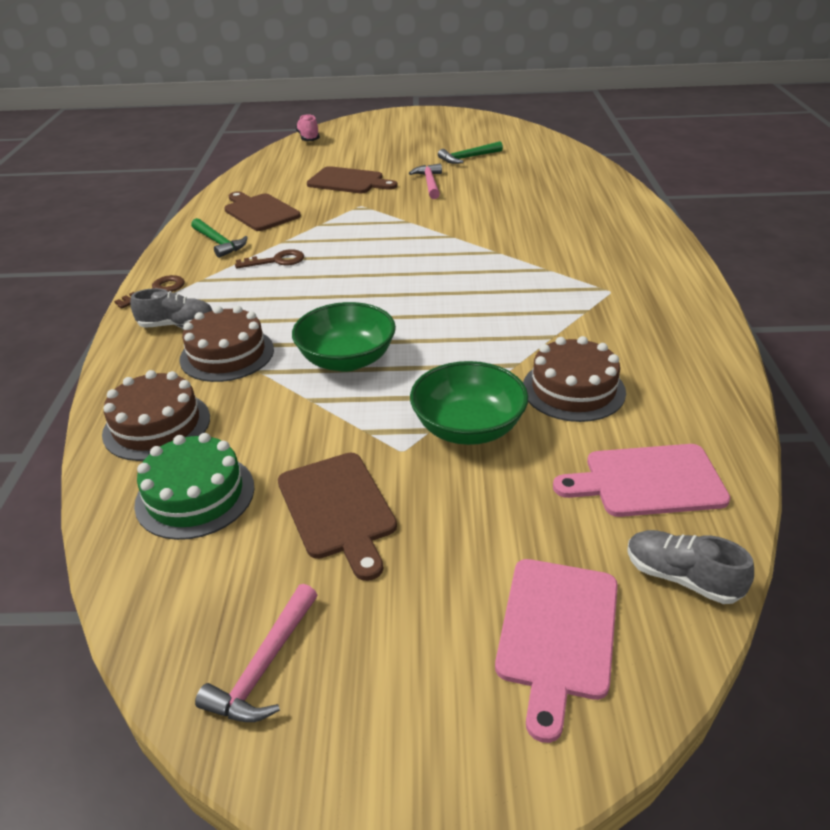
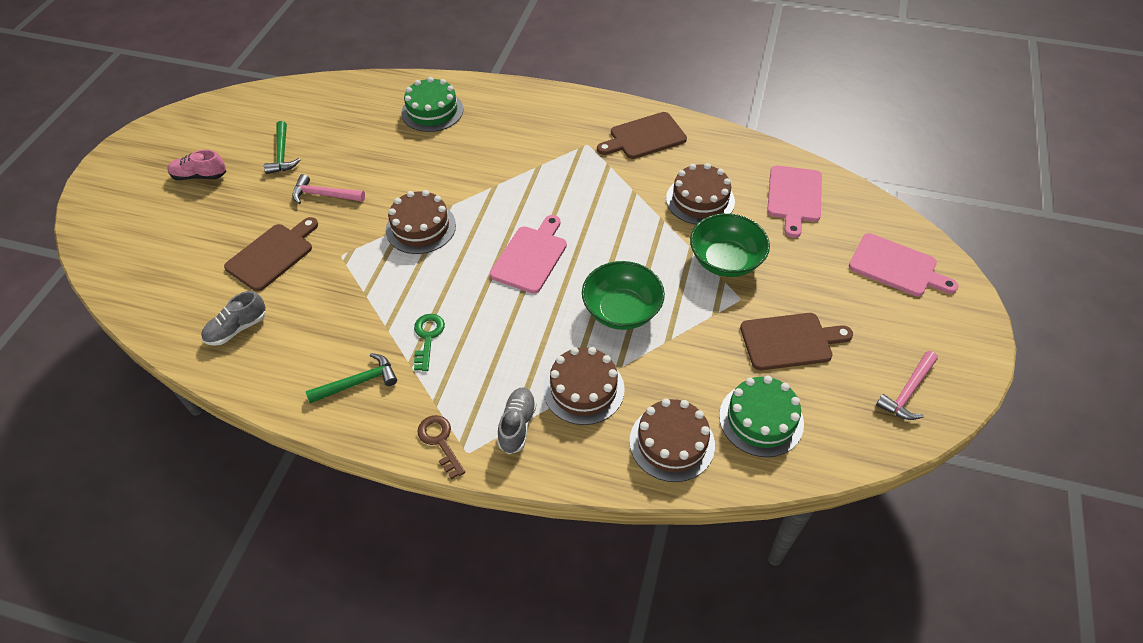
camera: 75 degrees left, 15 degrees up
(260, 212) = (300, 340): brown cutting board -> brown cutting board (644, 137)
(264, 666) = (908, 391): pink hammer -> pink hammer turned 90 degrees clockwise
(276, 261) = (428, 337): brown key -> green key
(308, 138) = (106, 270): pink shoe -> pink shoe (200, 176)
(403, 290) = (531, 257): none -> pink cutting board
(414, 229) = (421, 227): none -> brown cake
(583, 201) = (432, 111): none -> green cake
(681, 577) = (866, 210): grey shoe -> grey shoe (237, 328)

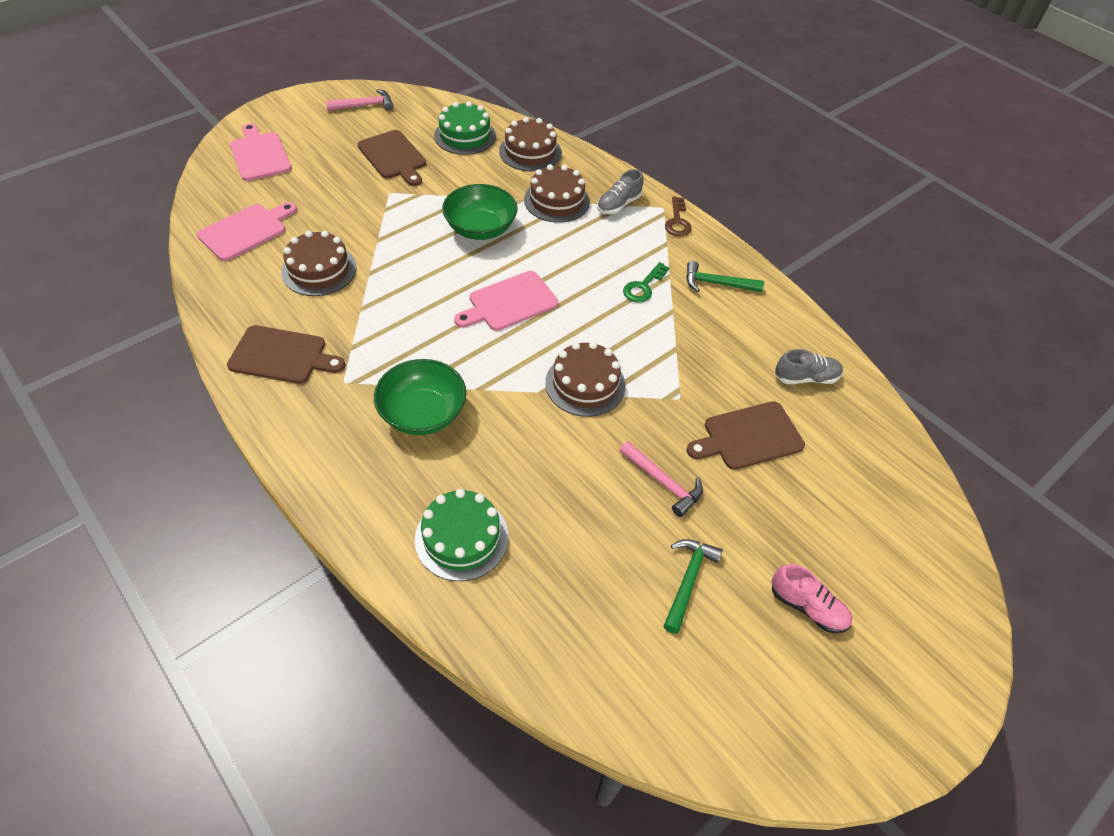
camera: 150 degrees left, 0 degrees up
(725, 260) = (365, 219): green bowl -> green bowl (423, 413)
(790, 341) = (393, 157): brown cutting board -> brown cutting board turned 150 degrees counterclockwise

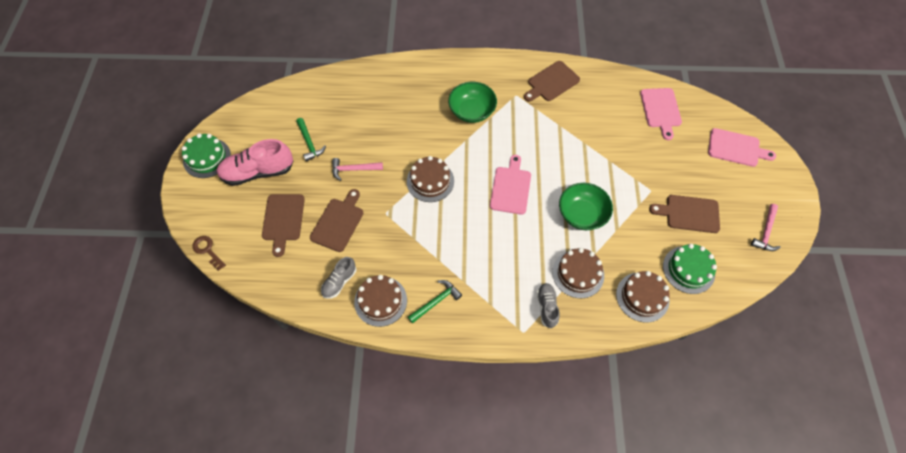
camera: 135 degrees right, 10 degrees up
(319, 270) = (603, 124): brown cake -> brown cake (380, 301)
(461, 538) = (400, 88): green cake -> green cake (207, 158)
(643, 287) = (467, 260): green key -> none
(677, 221) = (504, 329): brown key -> brown key (207, 250)
(807, 607) = (258, 172): pink shoe -> pink shoe, size x1.79
(821, 502) = (283, 220): none -> brown cutting board

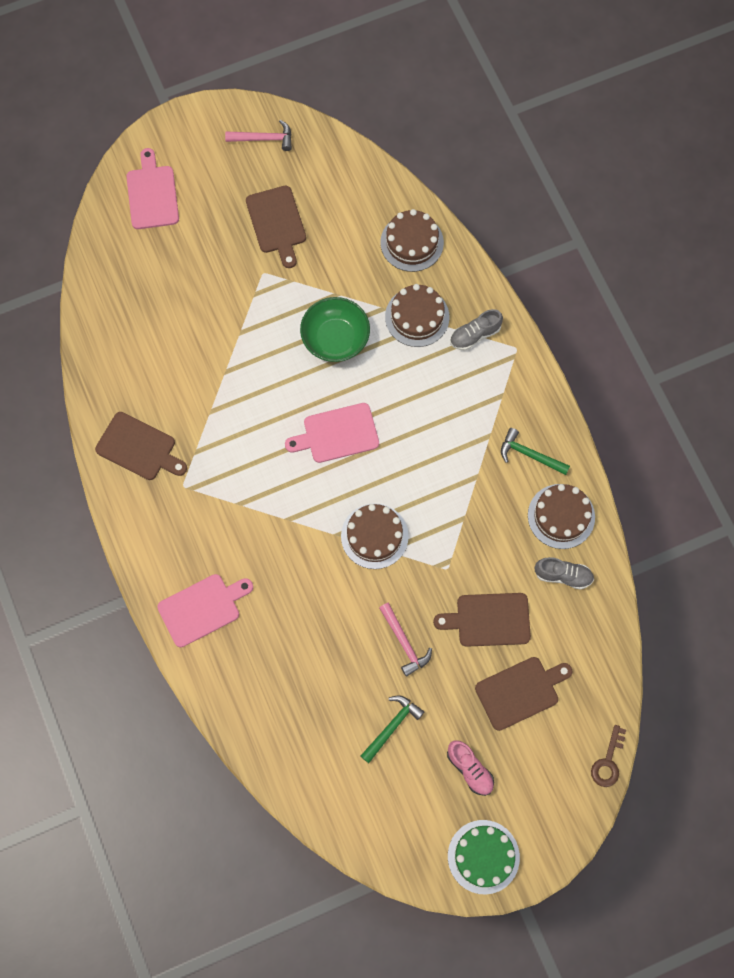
camera: 115 degrees left, 10 degrees up
(258, 172) = (470, 769): pink shoe -> pink shoe, size x0.56
(472, 111) = (238, 533): green bowl -> none
(660, 110) = (127, 296): pink cutting board -> pink cutting board (202, 608)
(688, 269) = (353, 205): green cake -> none

